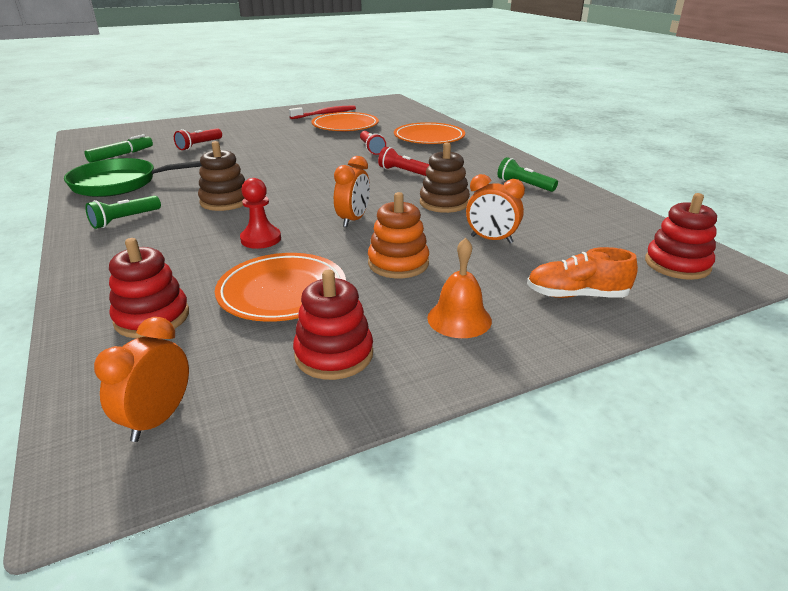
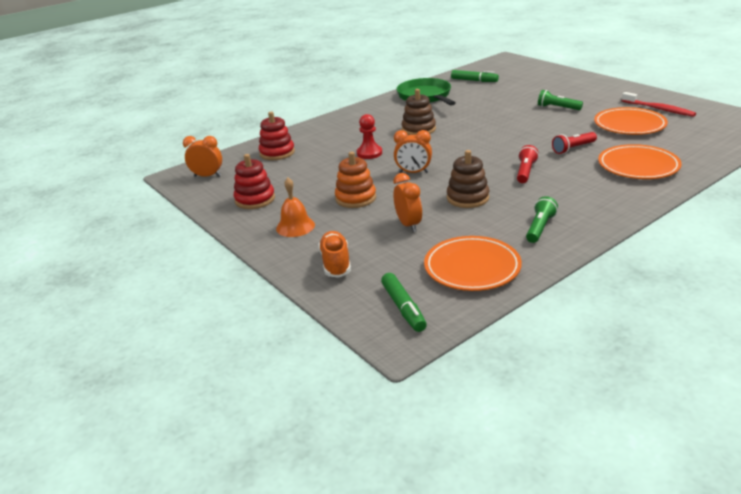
camera: 80 degrees right, 0 degrees up
(125, 220) = (375, 114): green flashlight -> green flashlight (557, 108)
(199, 145) = (515, 93): red flashlight -> none
(282, 292) = (309, 174): orange plate -> orange plate (472, 268)
(491, 239) = (408, 225): orange clock -> orange clock turned 150 degrees clockwise
(677, 264) = (403, 308): red stacking toy -> green marker

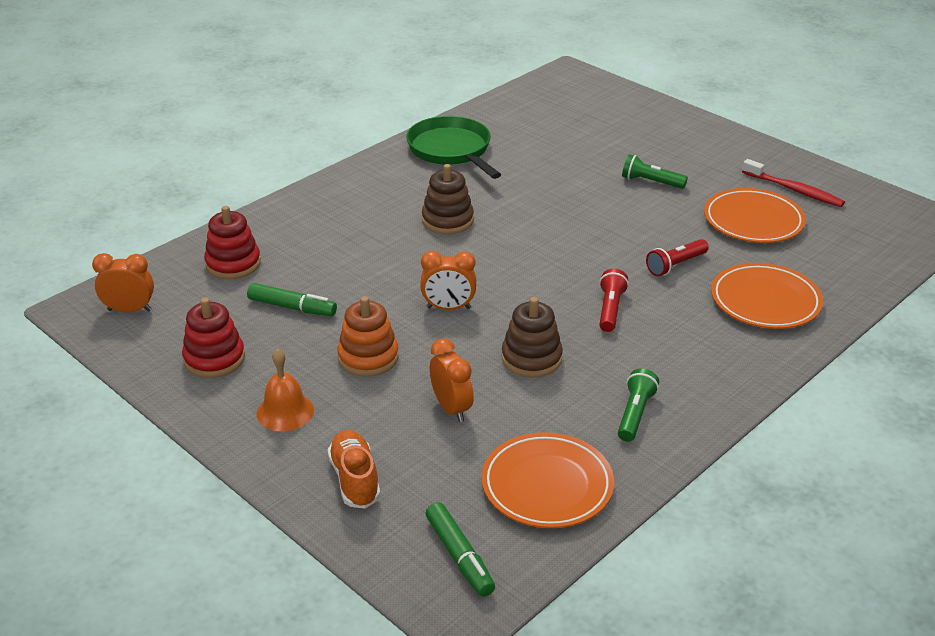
camera: 10 degrees left, 5 degrees up
(369, 153) = (378, 268): red pawn -> none
(474, 81) = (523, 119): green marker -> green marker (292, 307)

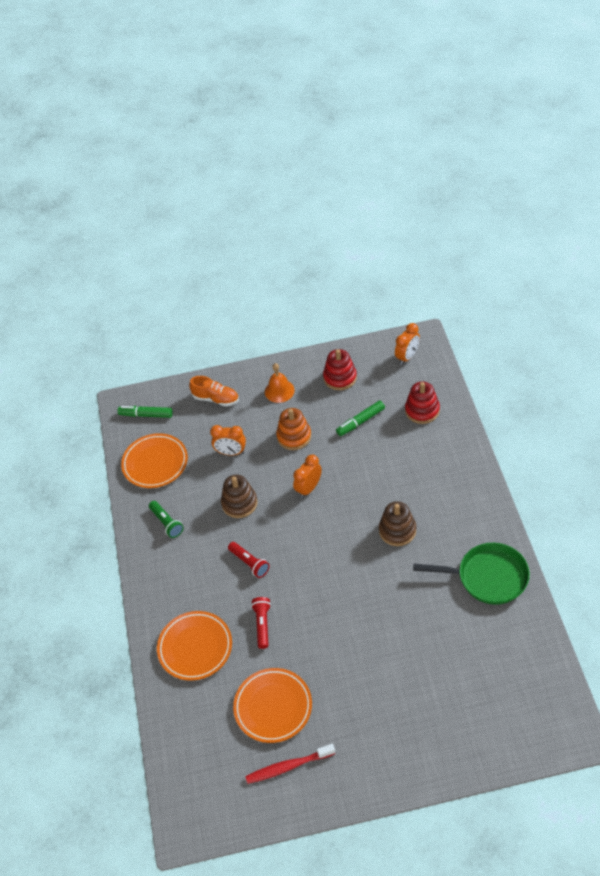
camera: 130 degrees right, 15 degrees up
(651, 182) = (363, 677): green flashlight -> none

